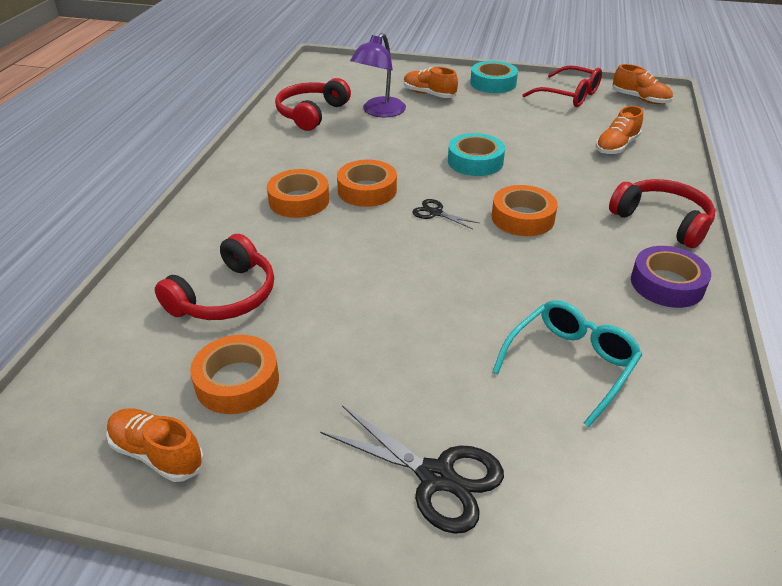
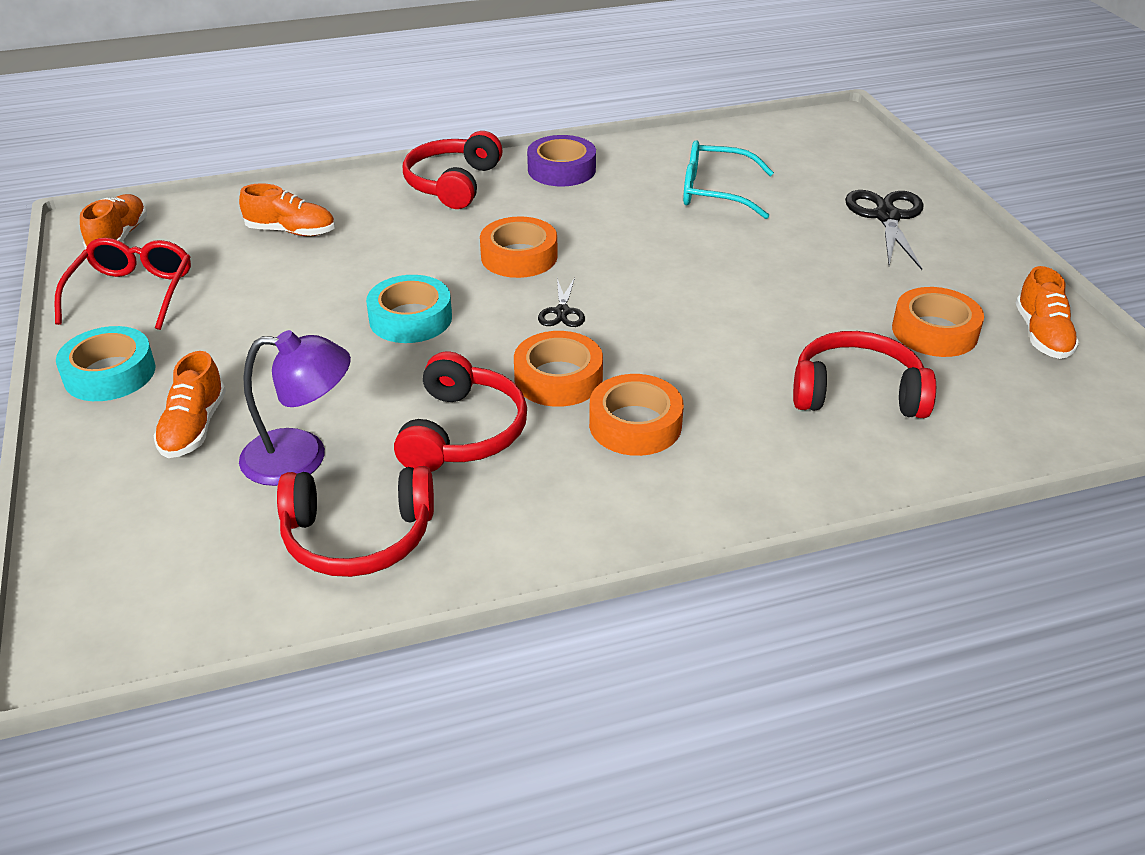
camera: 120 degrees left, 0 degrees up
(352, 151) = (462, 432): none -> red headphones

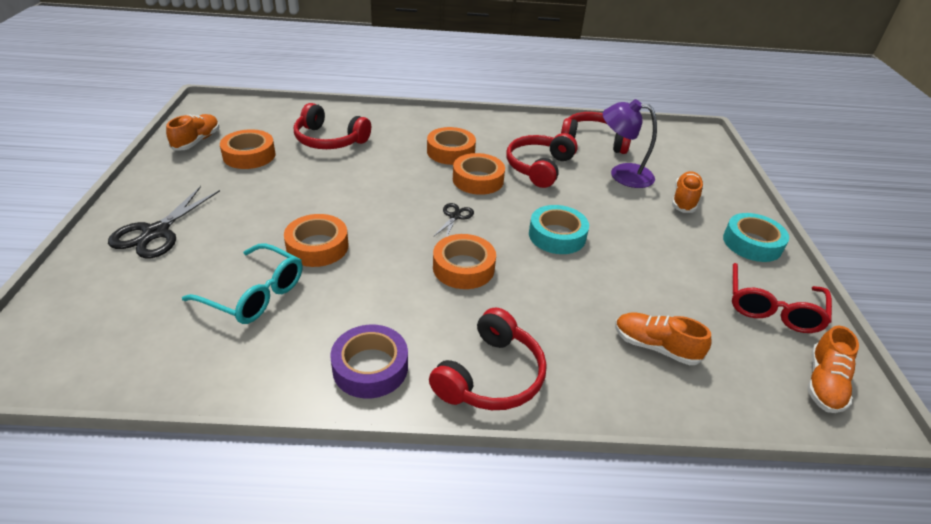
camera: 165 degrees left, 0 degrees up
(701, 241) = (317, 247): none -> orange tape

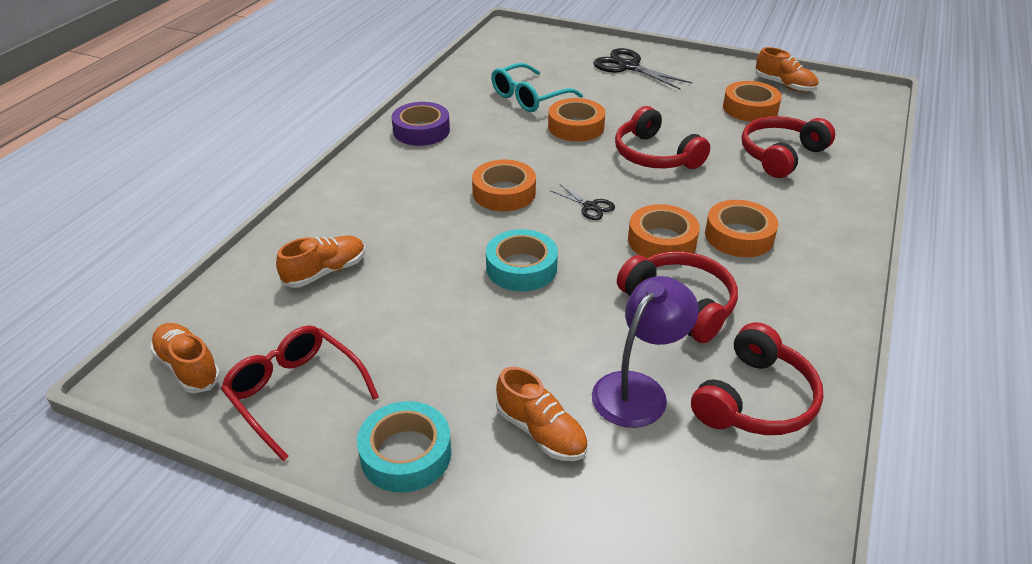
camera: 115 degrees right, 0 degrees up
(491, 376) = (372, 176): red headphones -> red headphones (655, 155)

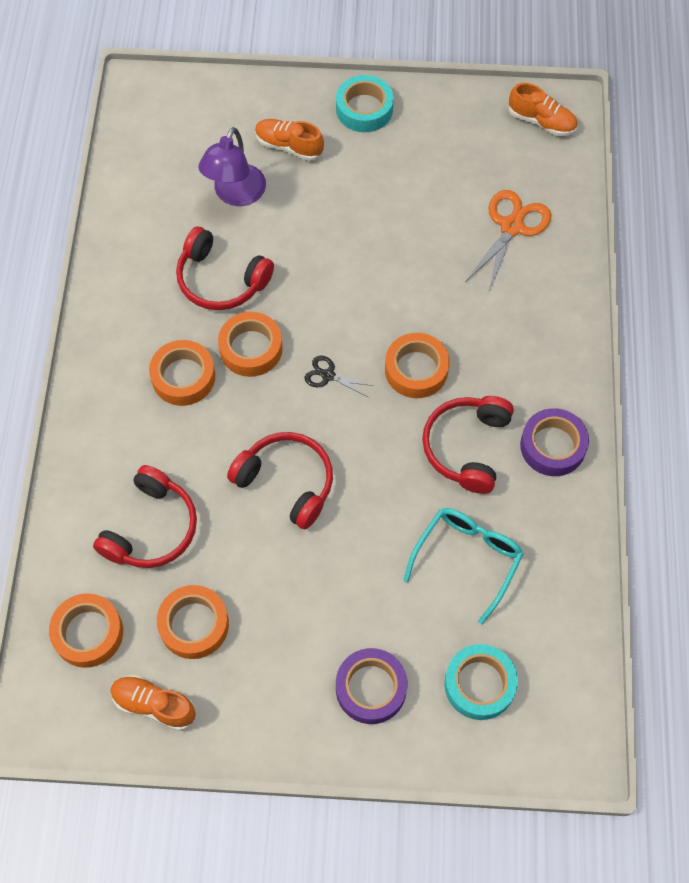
camera: 160 degrees right, 25 degrees up
(295, 393) = (458, 125): red glasses -> none
(325, 272) = (511, 227): orange shoe -> orange scissors
(521, 268) = (359, 279): turquoise tape -> turquoise tape (479, 684)
(576, 127) = (389, 511): orange tape -> orange tape (88, 633)
(628, 66) = (371, 688): black scissors -> purple tape
(755, 399) = (155, 210): red headphones -> red headphones (466, 447)

